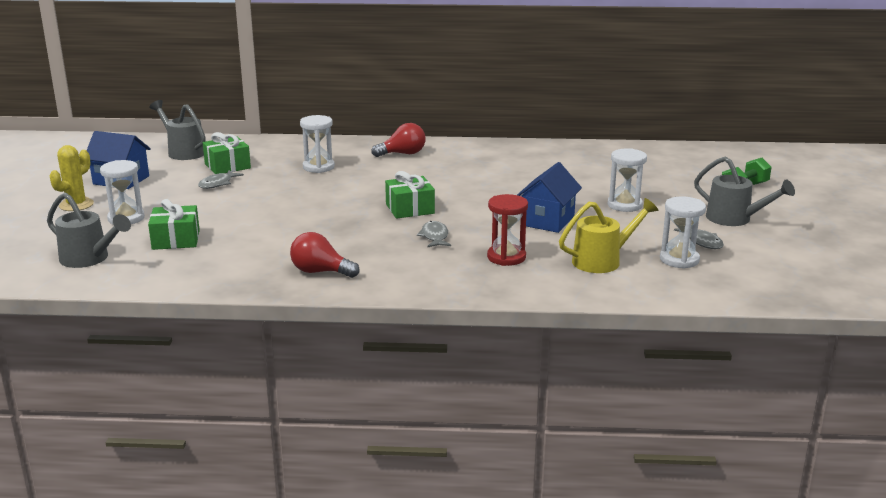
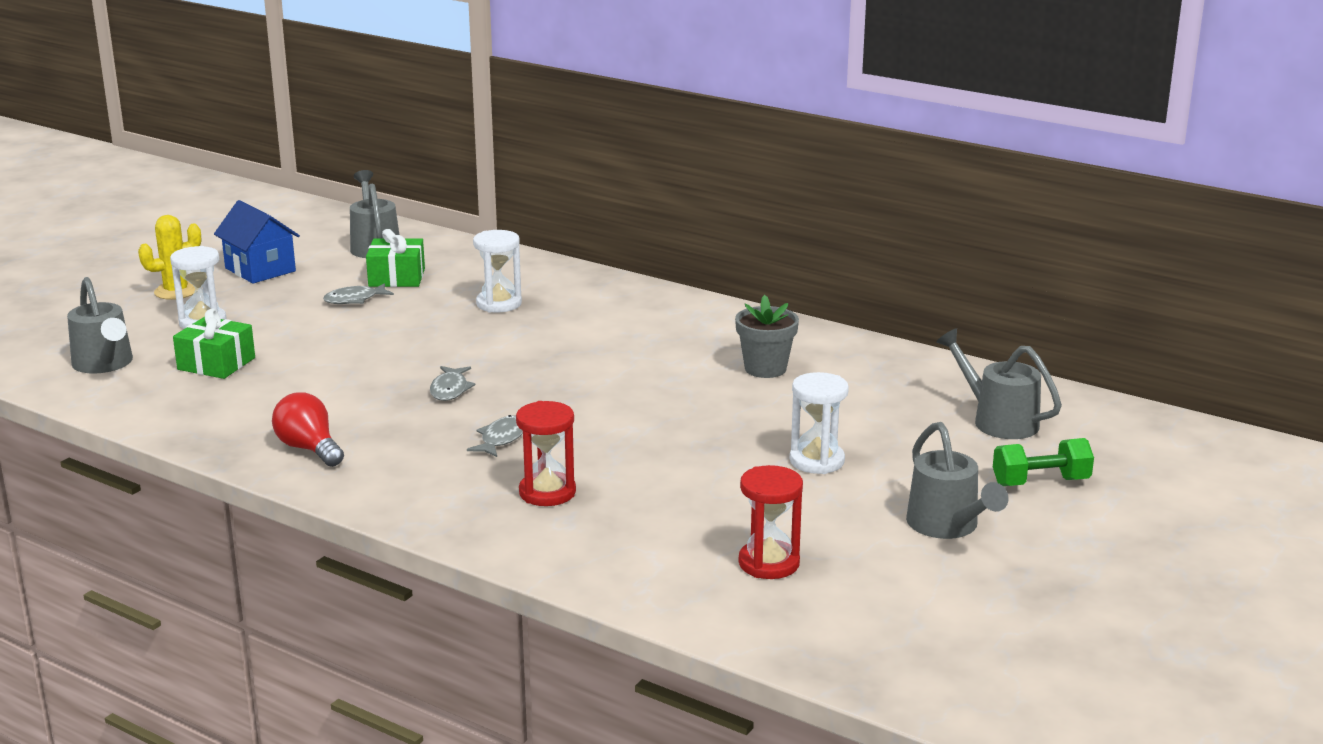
camera: 30 degrees right, 0 degrees up
(403, 154) = (629, 308): red light bulb -> none
(410, 209) = (526, 391): green gift -> none
(527, 167) = (765, 369): none -> grey flower pot
(547, 220) = (675, 455): blue house -> none
(603, 260) = (663, 534): yellow watering can -> none
(679, 260) = (769, 563): white hourglass -> red hourglass
(680, 165) = (997, 420): none -> grey watering can
(702, 242) = (843, 547): grey fish -> grey fish (450, 390)

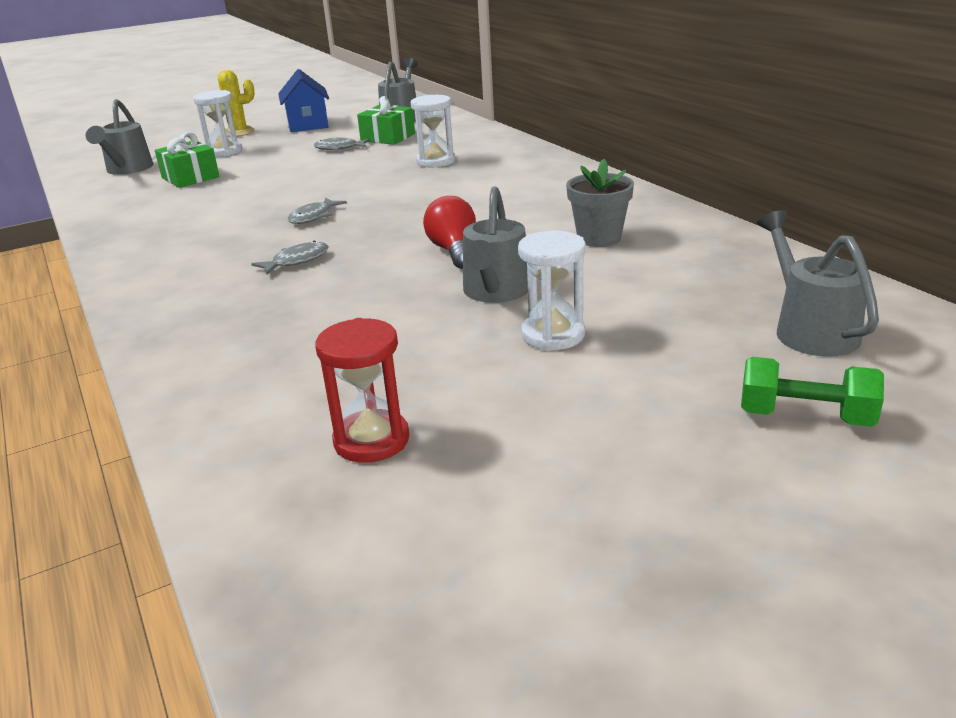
camera: 30 degrees right, 5 degrees up
(309, 449) = (153, 244): red light bulb -> red light bulb (454, 251)
(547, 492) = (267, 314): red hourglass -> none
(947, 526) = (627, 447): grey watering can -> grey watering can (495, 293)

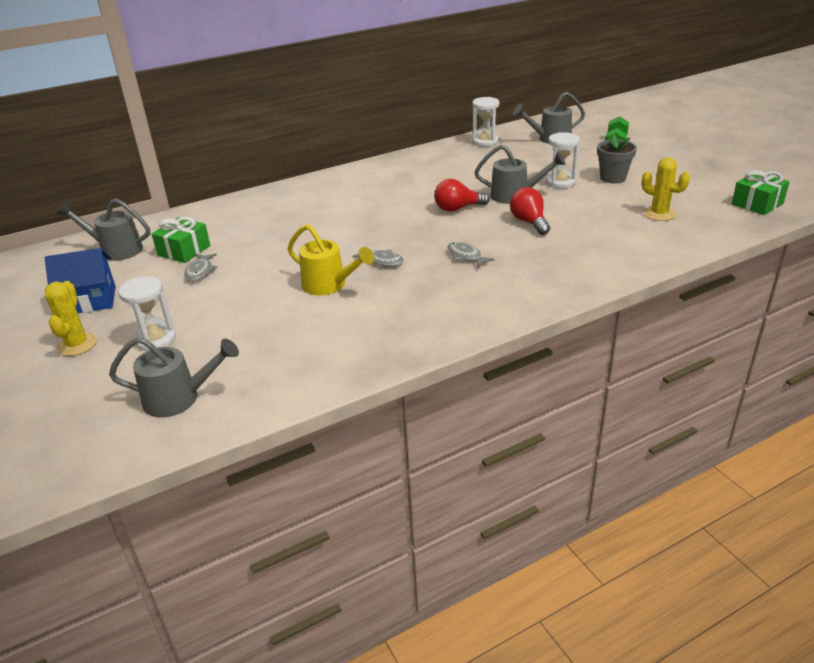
camera: 90 degrees left, 5 degrees up
(190, 177) = (241, 343): green gift -> green gift (757, 204)
(272, 198) = (329, 285): none -> yellow watering can
(371, 440) = (659, 214): red hourglass -> yellow cactus
(385, 303) = (529, 222): none -> red light bulb
(436, 161) = (273, 225): white hourglass -> white hourglass (485, 141)
(599, 238) = (446, 172): grey flower pot -> grey flower pot (612, 178)

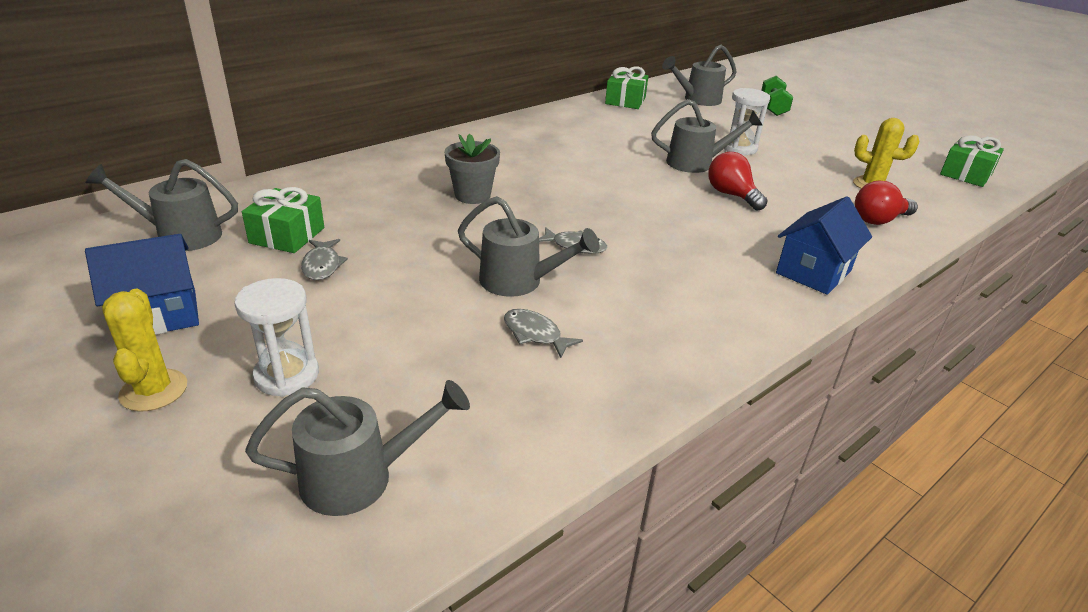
camera: 15 degrees left, 0 degrees up
(329, 285) = (520, 282): yellow watering can -> grey watering can
(457, 208) = (636, 178): red light bulb -> red light bulb (878, 220)
(466, 256) = (680, 238): grey fish -> grey fish (535, 334)
(485, 141) = (625, 101): white hourglass -> green gift
(558, 283) = (813, 272): none -> blue house
(612, 178) = (794, 144): grey flower pot -> grey flower pot (472, 195)

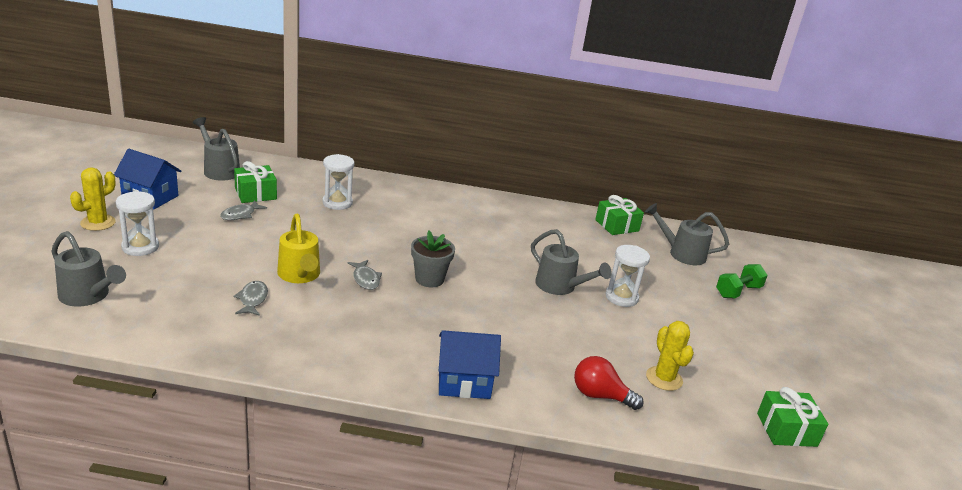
camera: 45 degrees right, 5 degrees down
(392, 197) = (337, 203): none -> white hourglass
(472, 195) = (376, 224): grey flower pot -> grey flower pot (429, 279)
(520, 282) = (300, 276): grey watering can -> yellow watering can
(732, 195) = (531, 316): red light bulb -> none

